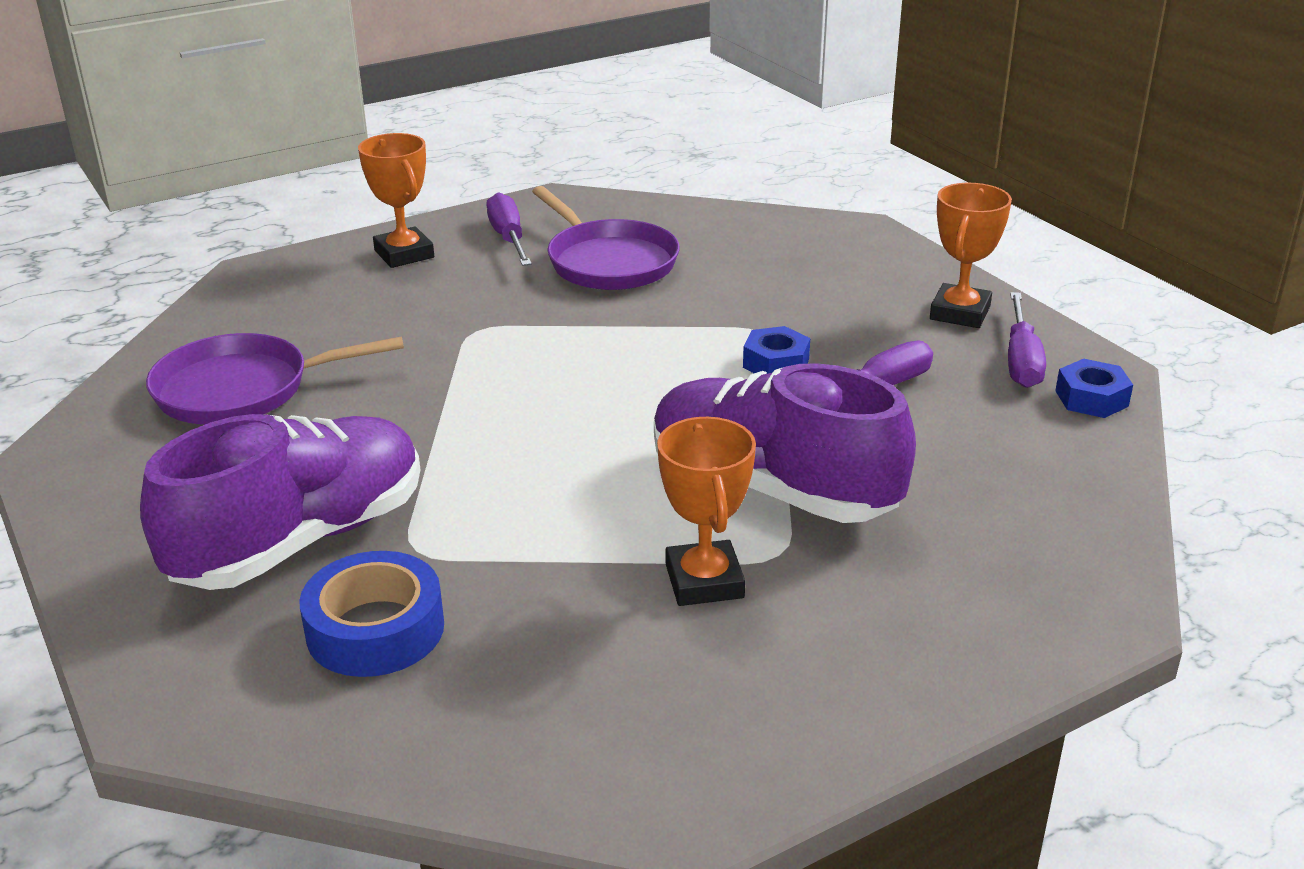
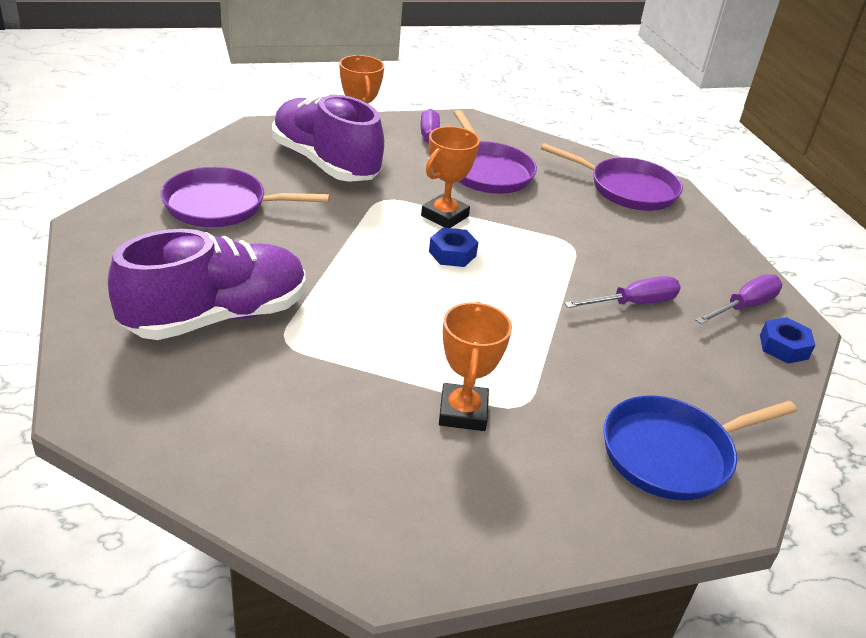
camera: 10 degrees right, 5 degrees up
(375, 629) = (238, 390): blue tape -> none
(772, 489) = (534, 358): purple shoe -> purple shoe (325, 163)
(776, 363) = (571, 269): blue nut -> blue nut (452, 254)
(809, 245) = (627, 189): none -> purple pan
(959, 313) = (713, 262): orange trophy -> orange trophy (444, 216)
(1002, 564) = (672, 453): none -> blue pan
(1021, 360) = (744, 306): purple screwdriver -> purple screwdriver turned 150 degrees counterclockwise

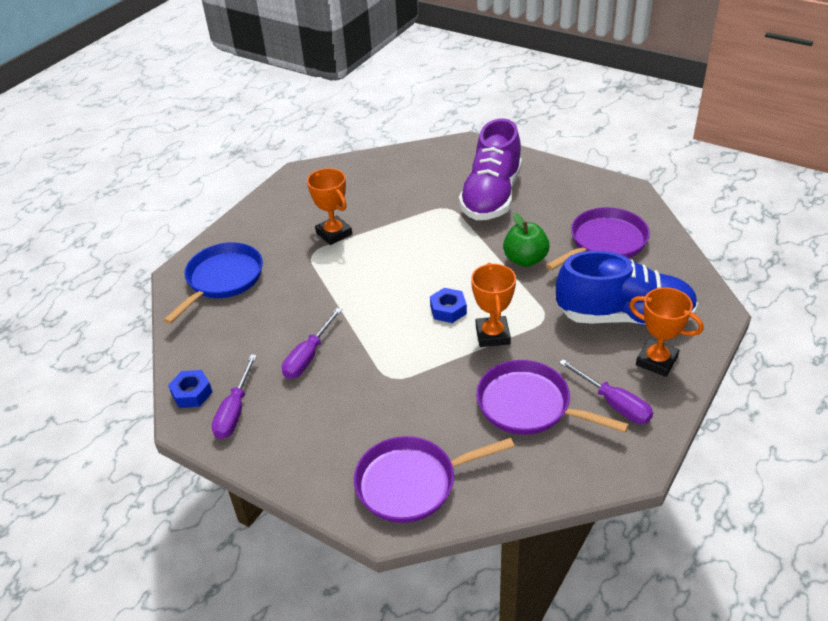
camera: 145 degrees right, 5 degrees up
(314, 241) = (525, 259): none -> green apple
(325, 163) = (624, 317): purple shoe -> blue shoe

